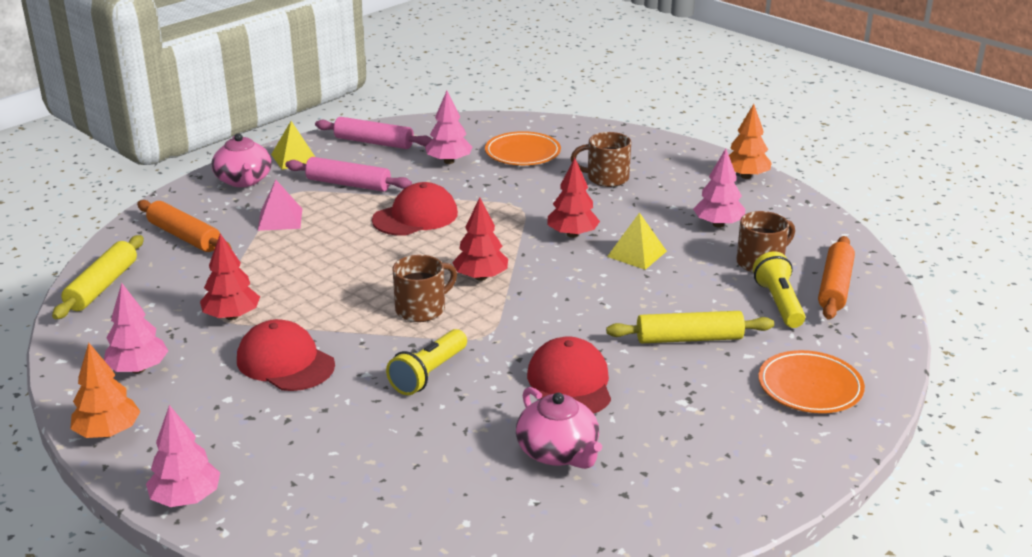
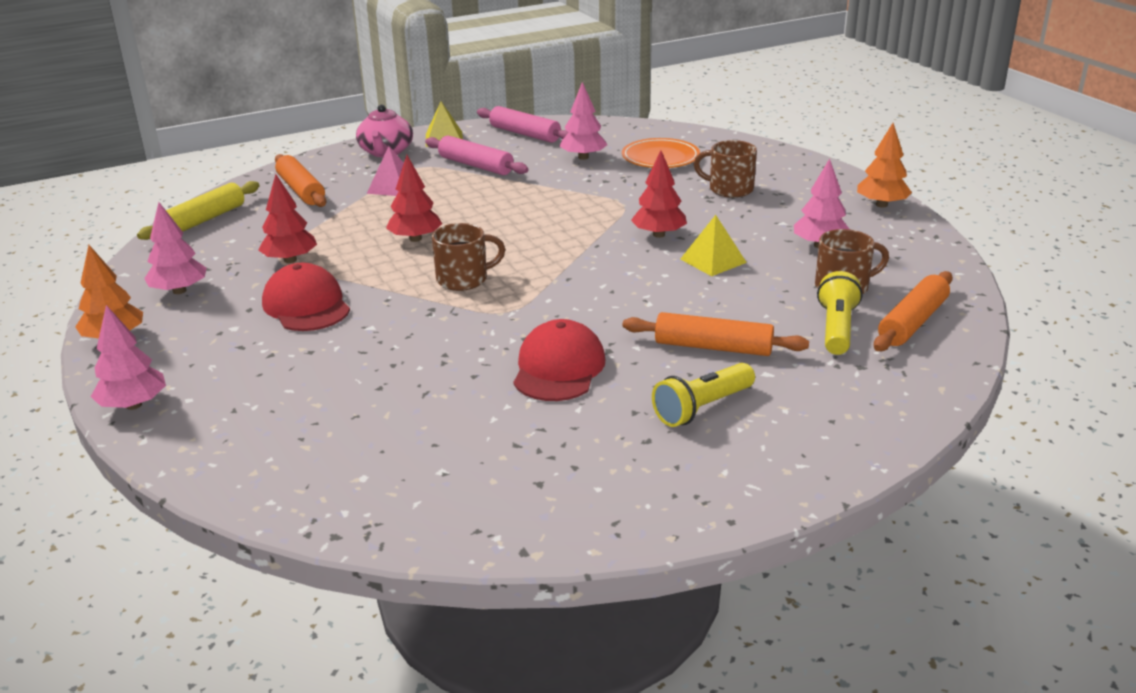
camera: 20 degrees right, 0 degrees up
(415, 216) = (517, 200): red cap -> none
(428, 374) = (427, 337): yellow flashlight -> yellow flashlight (702, 408)
(481, 277) = (540, 260): red tree -> red tree (415, 239)
(558, 452) = (500, 430): pink teapot -> none
(689, 338) = (713, 347): yellow rolling pin -> orange rolling pin
(810, 387) = (816, 416): orange plate -> none

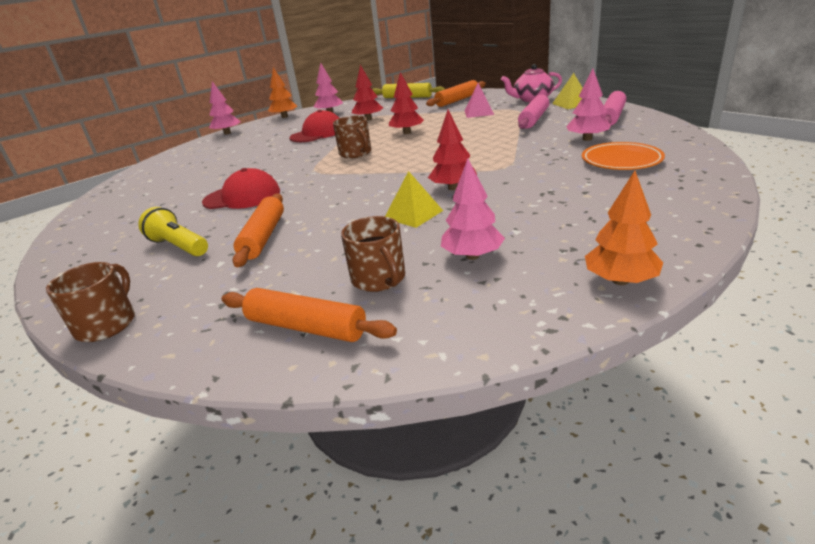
camera: 80 degrees right, 0 degrees up
(729, 189) = (577, 197): brown mug -> brown mug (107, 324)
(836, 328) = (292, 284): yellow flashlight -> none

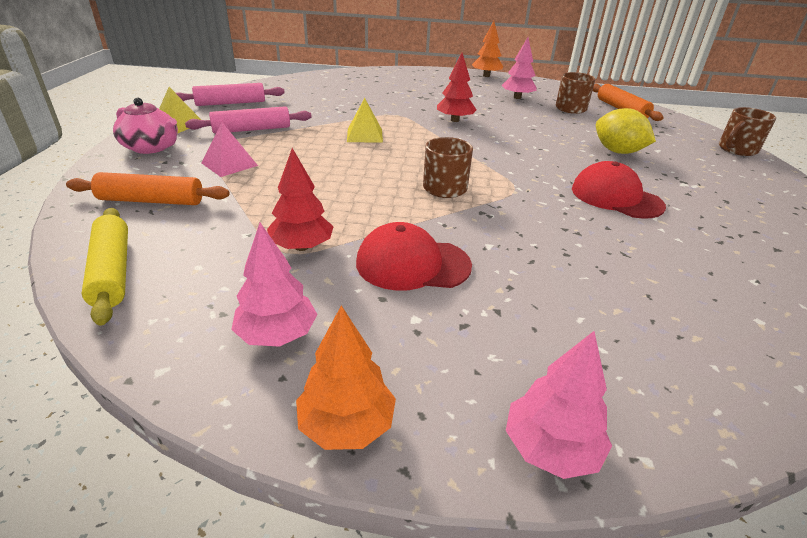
camera: 140 degrees left, 5 degrees up
(179, 246) = (691, 175): yellow flashlight -> none
(263, 237) = (617, 151): orange rolling pin -> yellow lemon
(407, 132) = (346, 183): red tree -> none
(413, 214) = (507, 120): yellow pyramid -> yellow pyramid (365, 135)
(587, 139) = (306, 102): pink tree -> none
(621, 160) = (347, 89): orange plate -> none

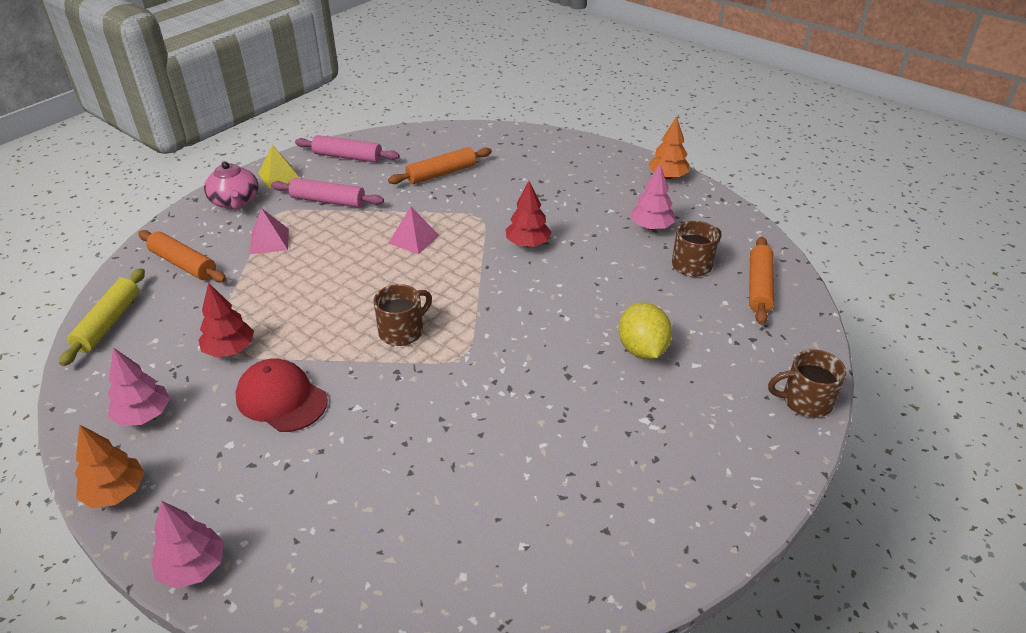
camera: 35 degrees right, 5 degrees up
(329, 99) = (441, 173): none -> orange rolling pin
(365, 135) = (414, 239): yellow pyramid -> pink pyramid
(616, 197) = (542, 406): red cap -> none

